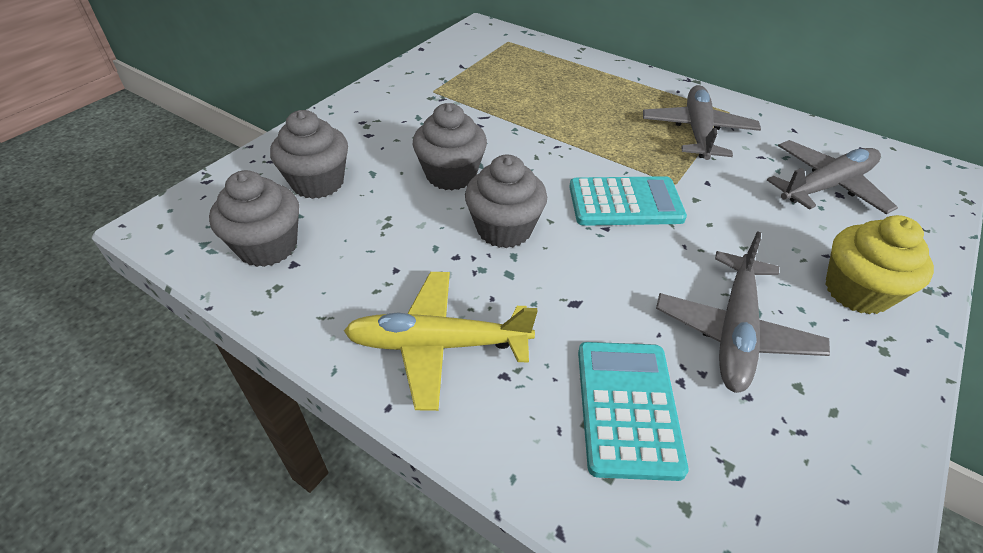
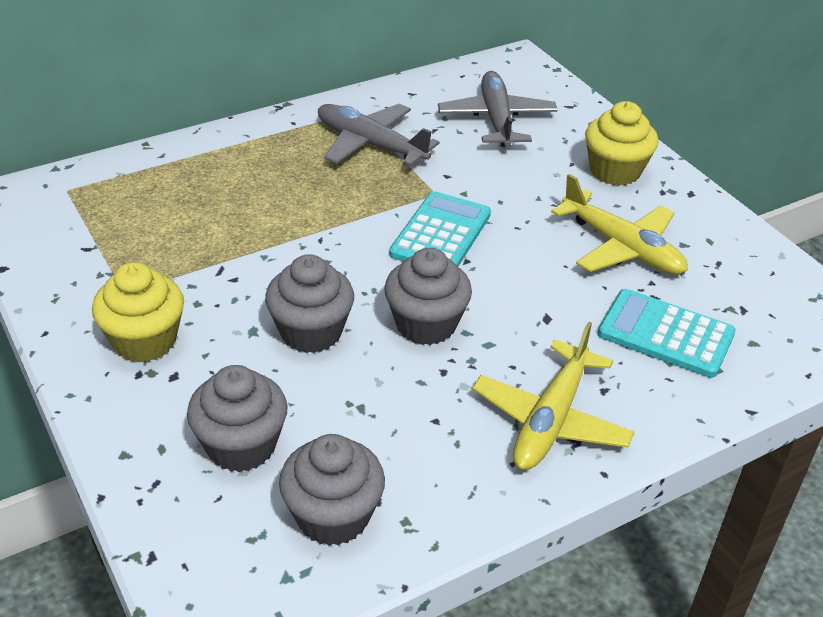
camera: 65 degrees left, 5 degrees down
(393, 113) = (144, 341): none -> yellow cupcake
(735, 331) = (621, 247): grey plane -> yellow plane

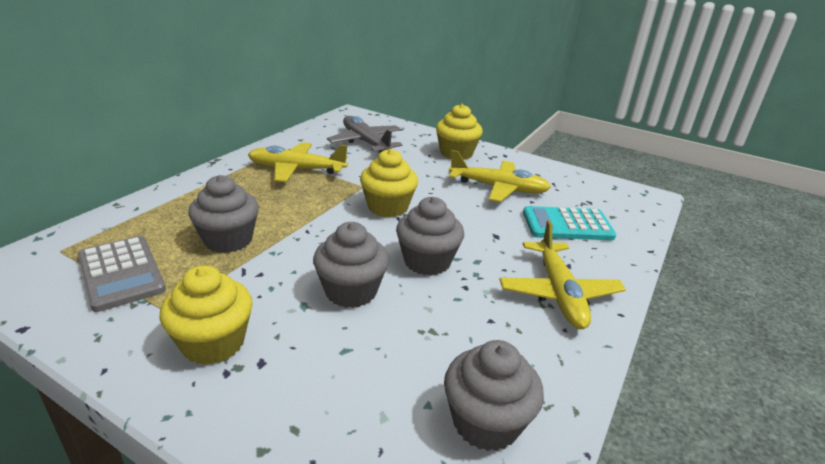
camera: 30 degrees left, 10 degrees down
(107, 235) = (121, 273): none -> grey calculator
(241, 446) = (365, 397): grey cupcake -> grey cupcake (228, 240)
(371, 145) = (297, 170): grey plane -> yellow plane
(441, 234) = (387, 207): turquoise calculator -> yellow cupcake

